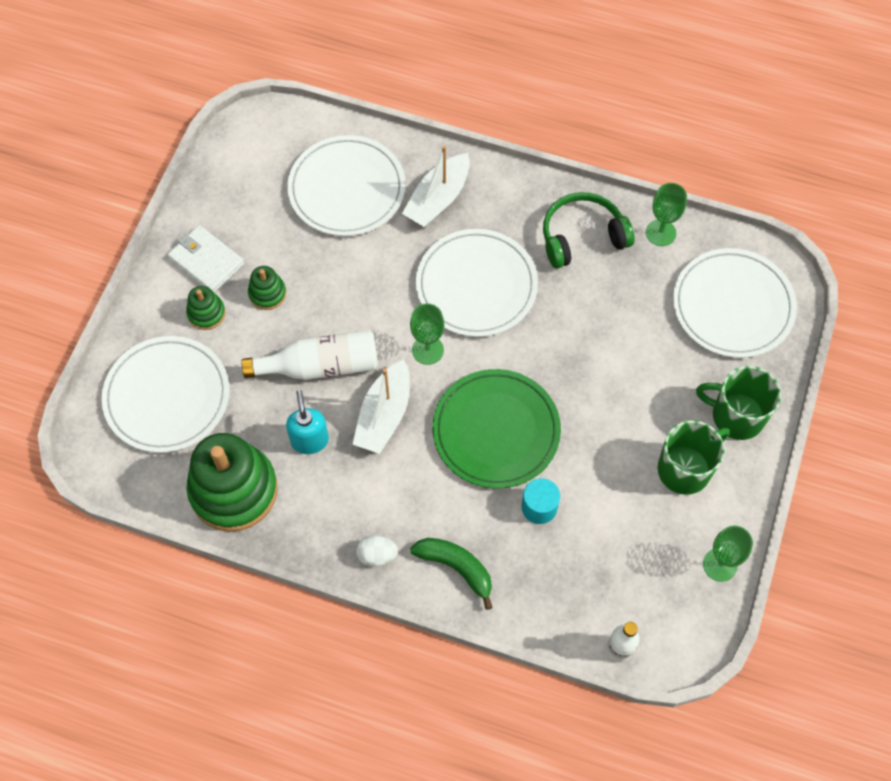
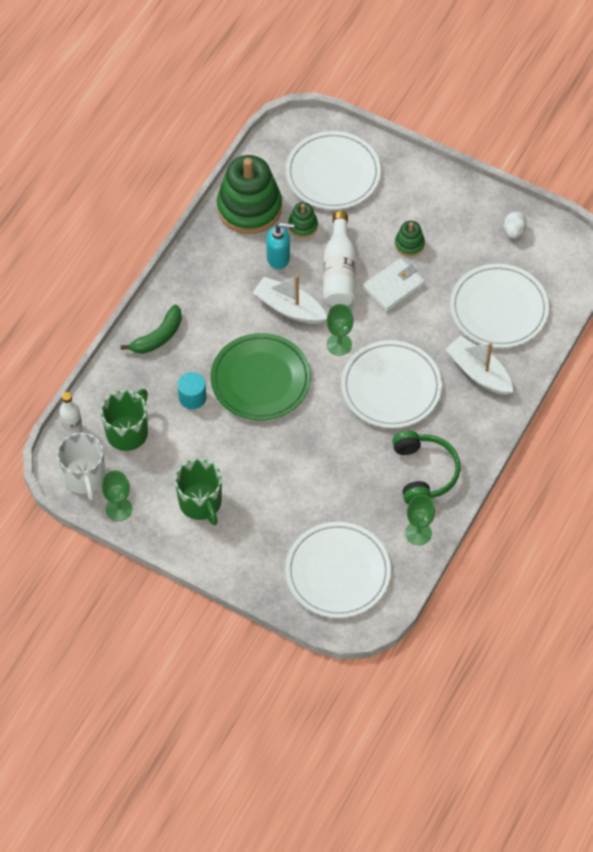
camera: 100 degrees right, 5 degrees down
(206, 261) = (445, 207): white wallet -> white wallet (393, 286)
(206, 313) = (399, 203): green stacking toy -> green stacking toy (302, 226)
(377, 555) = (179, 289): white egg -> white egg (514, 231)
(686, 617) = (84, 477): none -> white mug
(736, 416) = (237, 550): green mug -> green mug (128, 432)

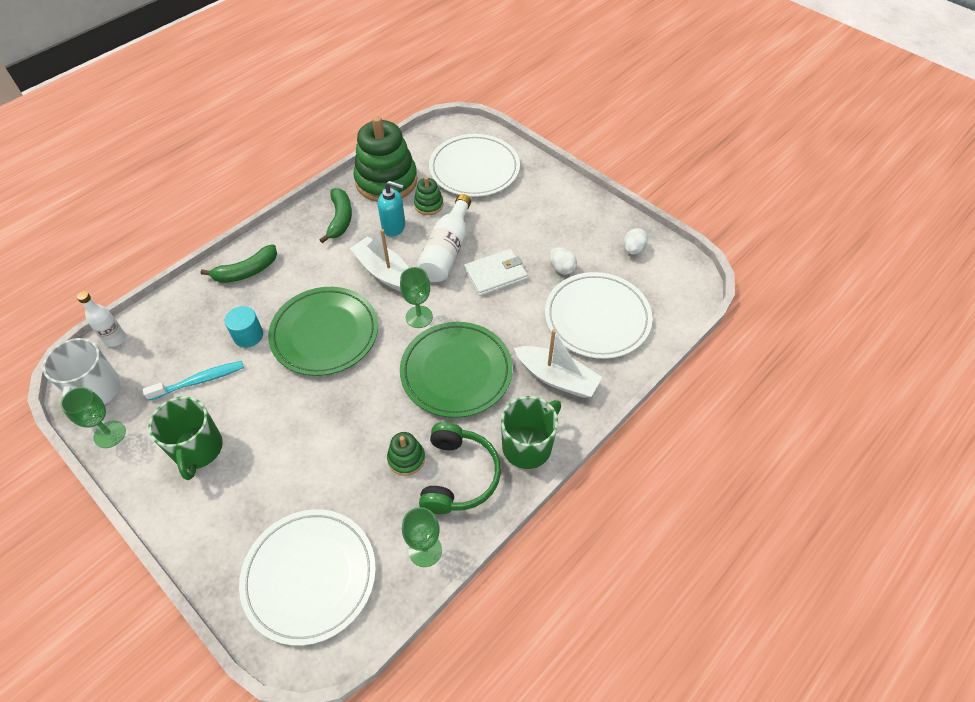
camera: 15 degrees right, 5 degrees down
(128, 432) = (166, 355): green mug -> green mug (528, 446)
(170, 447) = (199, 381): none -> turquoise toothbrush
(222, 261) = (340, 219): none -> green banana
(391, 387) = (456, 371): white plate -> green plate
(409, 244) = (524, 240): green stacking toy -> green stacking toy (406, 458)
(453, 266) = (561, 268): none -> white egg
(479, 372) = (556, 378): white boat -> white boat turned 150 degrees clockwise

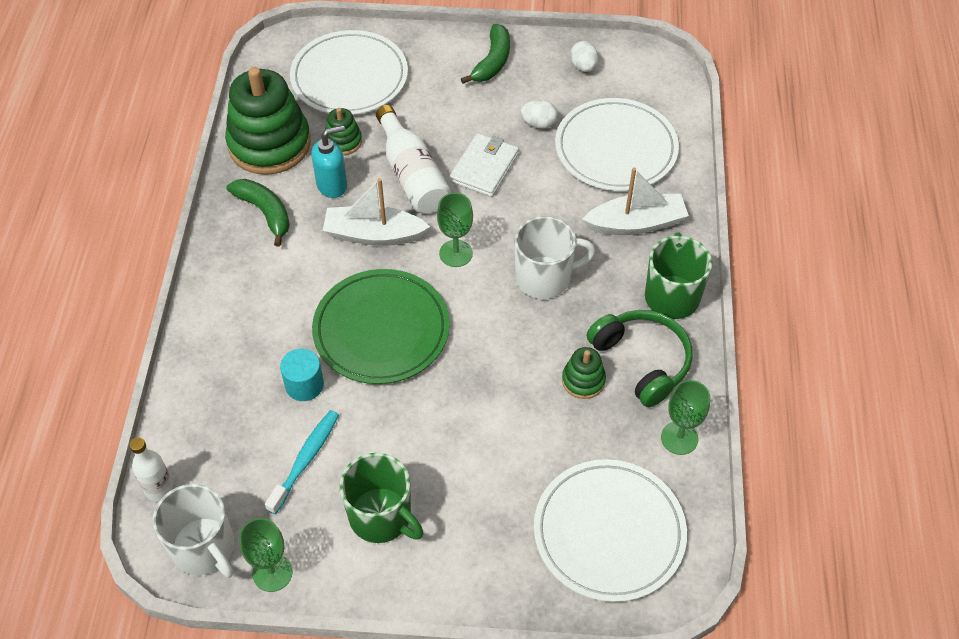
camera: 40 degrees left, 0 degrees up
(246, 271) = (225, 328): green banana -> green banana (492, 62)
(456, 371) = (544, 278): green plate -> white mug

